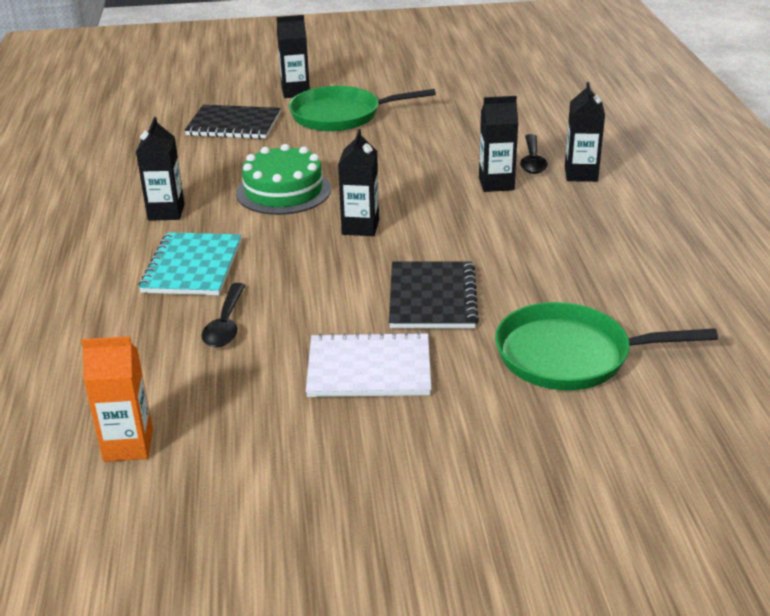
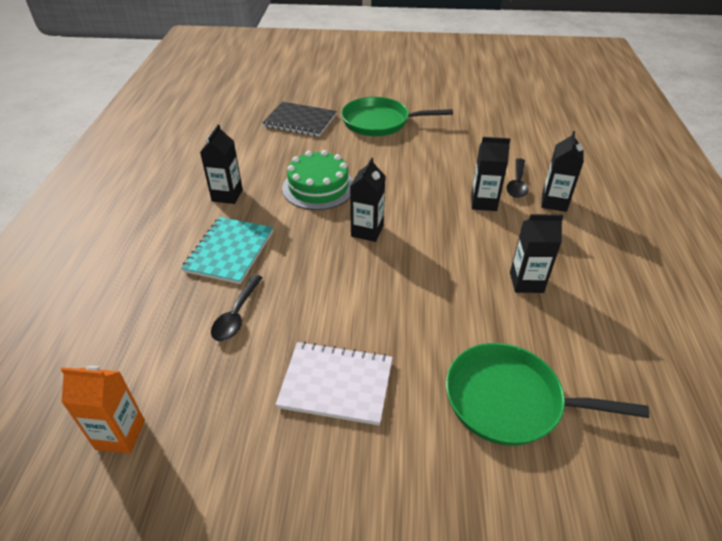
camera: 10 degrees right, 10 degrees up
(295, 92) = (352, 97): black carton -> black carton (526, 282)
(432, 298) = (406, 314): black notebook -> none

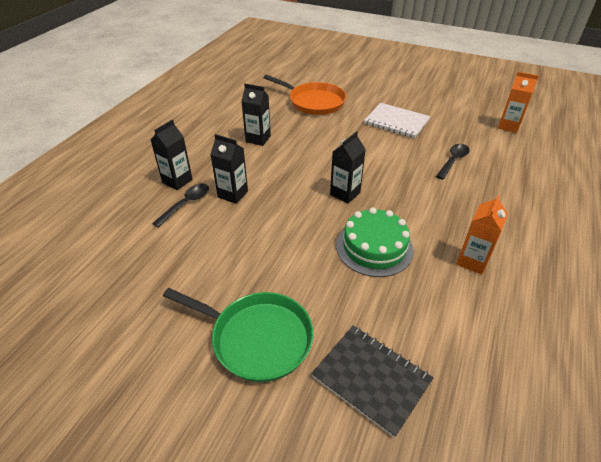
camera: 160 degrees left, 0 degrees up
(227, 195) = (472, 261): black carton -> orange carton
(230, 251) = (462, 203): turquoise notebook -> none
(509, 400) = (314, 102): green pan -> orange pan

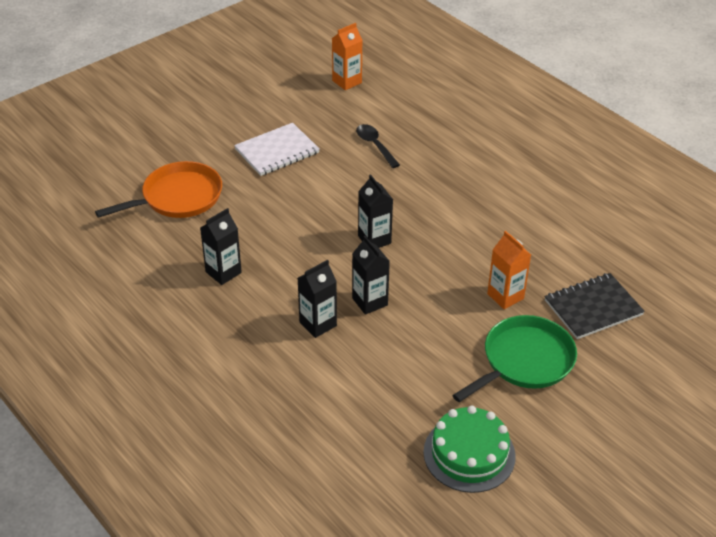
camera: 65 degrees left, 0 degrees up
(177, 181) = (259, 365): black carton -> black carton (369, 301)
(186, 204) = (309, 367): black spoon -> none
(374, 247) = (461, 250): green cake -> green cake (469, 454)
(472, 261) = (511, 200): orange carton -> orange carton (505, 296)

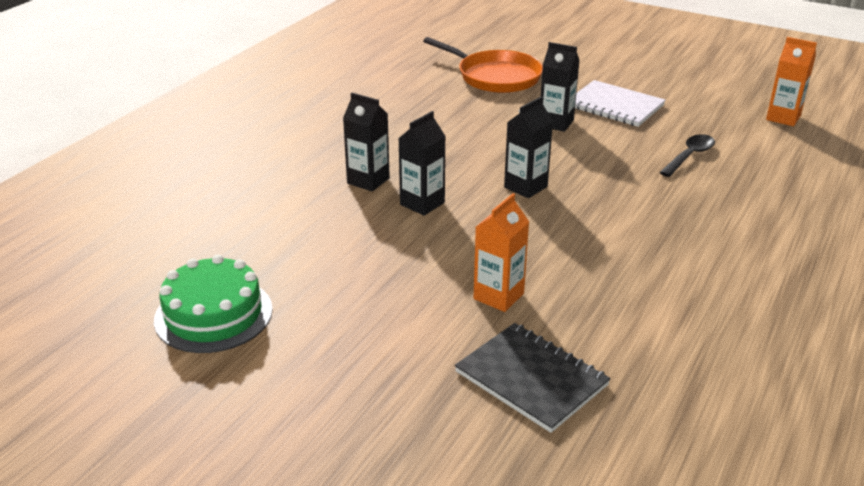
camera: 70 degrees right, 10 degrees down
(223, 272) = (409, 118): black carton -> black carton (556, 123)
(524, 361) = (389, 332): green pan -> none

